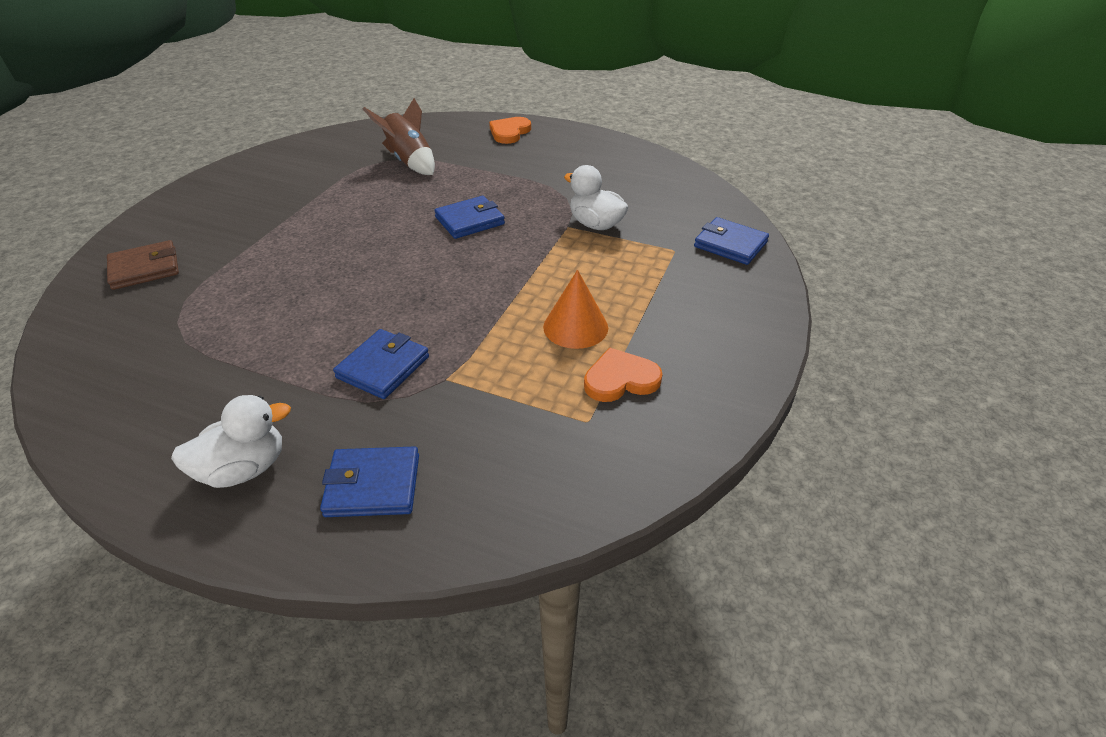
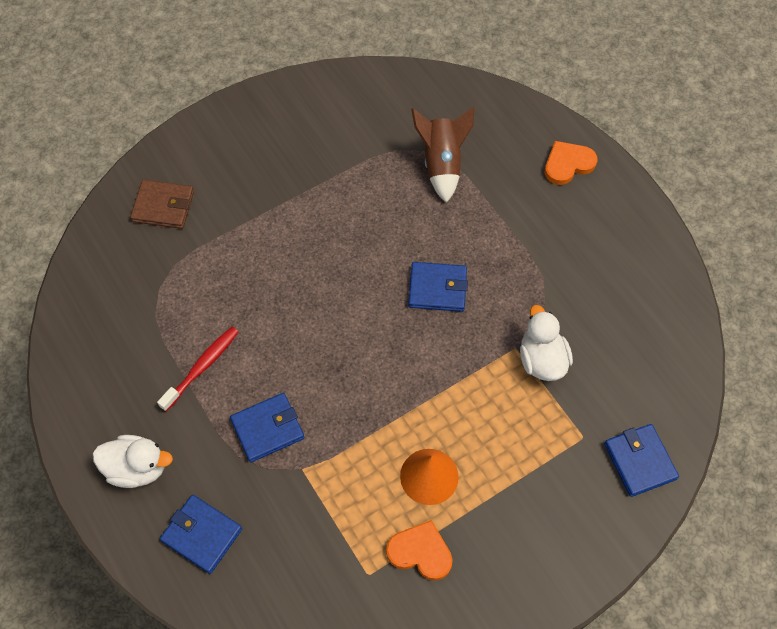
camera: 35 degrees right, 20 degrees up
(271, 355) = (202, 367): none -> red toothbrush

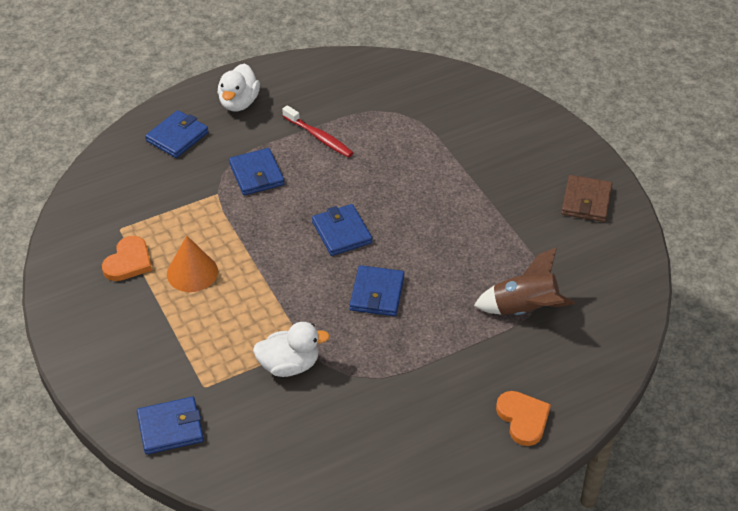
camera: 95 degrees right, 15 degrees down
(163, 206) = (480, 114): brown wallet -> brown wallet (586, 201)
(355, 329) = (341, 232): none -> blue wallet

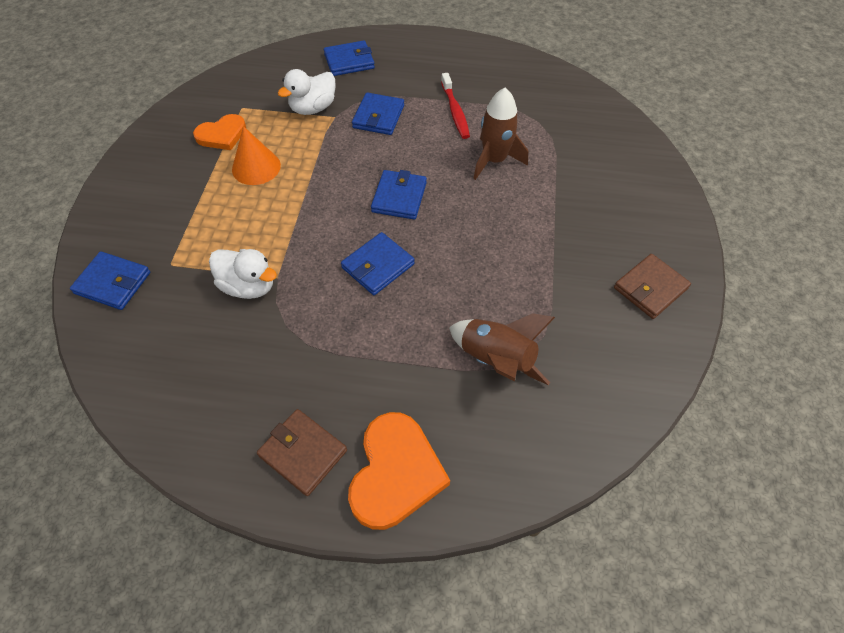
camera: 35 degrees right, 10 degrees up
(239, 103) = (418, 57): white duck -> white duck (313, 108)
(390, 163) = (494, 160): none -> brown rocket
(449, 446) = (303, 453): none -> brown wallet
(523, 419) = (395, 473): orange heart -> orange heart, size x1.55

